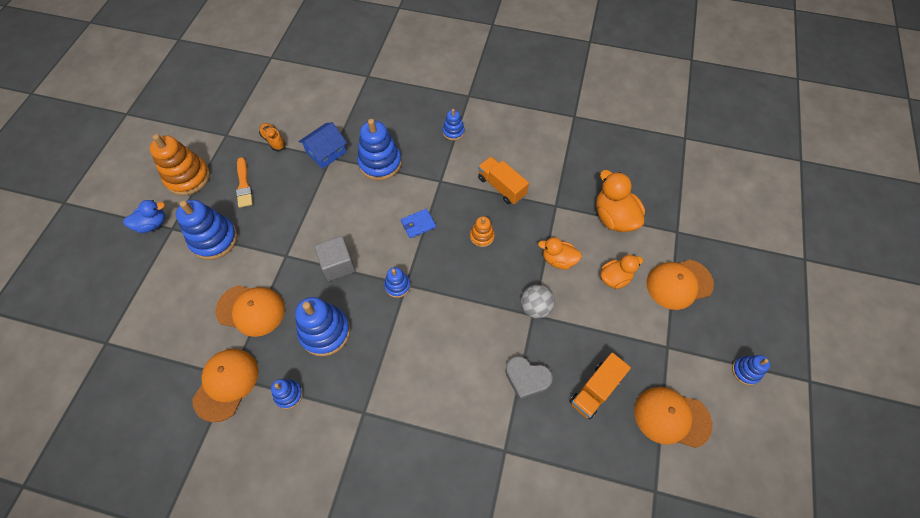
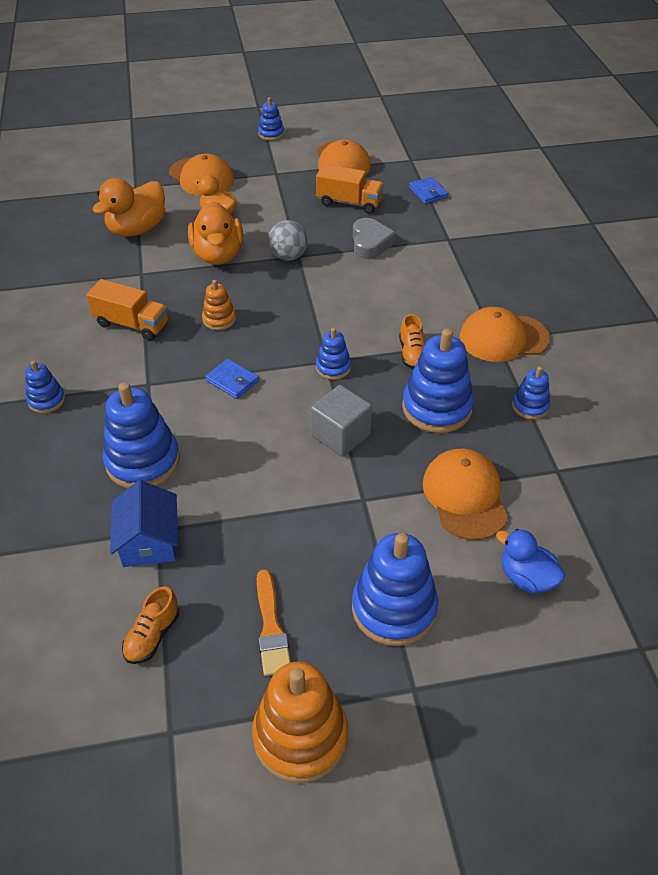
camera: 115 degrees left, 15 degrees down
(152, 224) = (425, 729): blue duck -> blue duck (526, 578)
(226, 384) = (568, 470): orange cap -> orange cap (503, 338)
(244, 185) = (271, 627): orange brush -> orange brush turned 120 degrees clockwise
(326, 152) = (149, 541): blue house -> blue house turned 60 degrees clockwise
(382, 343) = (412, 354): none -> orange shoe
(501, 187) = (132, 324): orange truck -> orange truck turned 90 degrees counterclockwise
(558, 260) = (218, 255): orange duck -> orange duck, size x1.57
(587, 474) = (428, 192): none -> blue wallet

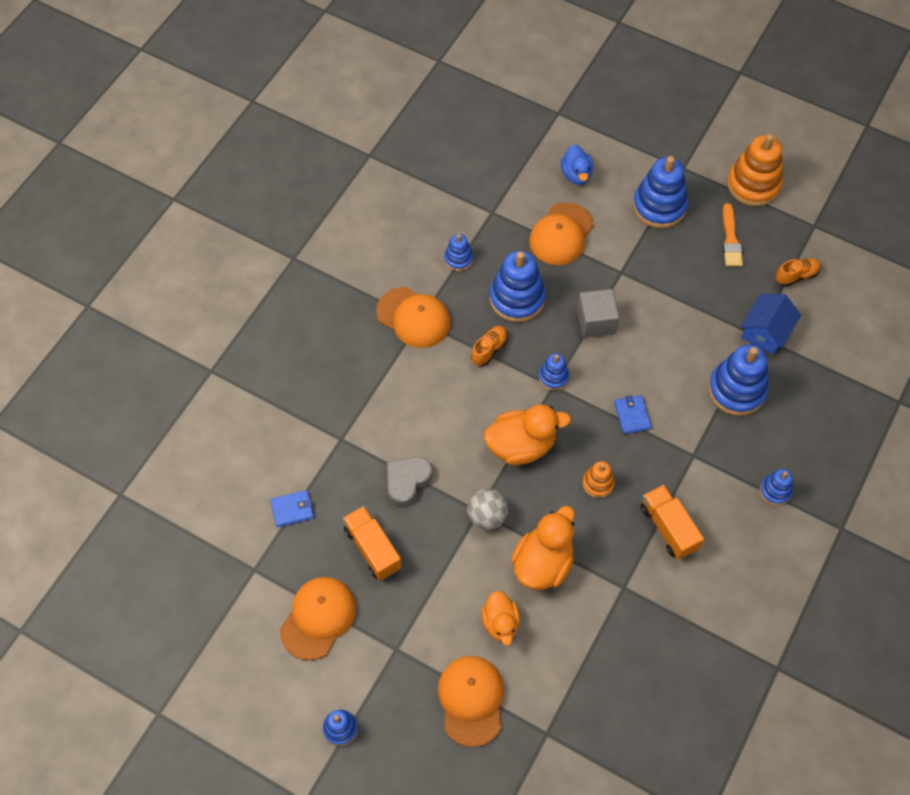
camera: 140 degrees left, 15 degrees up
(137, 229) = (588, 657): orange duck -> orange duck (521, 446)
(271, 627) = (730, 239): orange brush -> orange brush turned 150 degrees clockwise
(428, 192) = (292, 509): blue wallet -> blue wallet turned 60 degrees clockwise

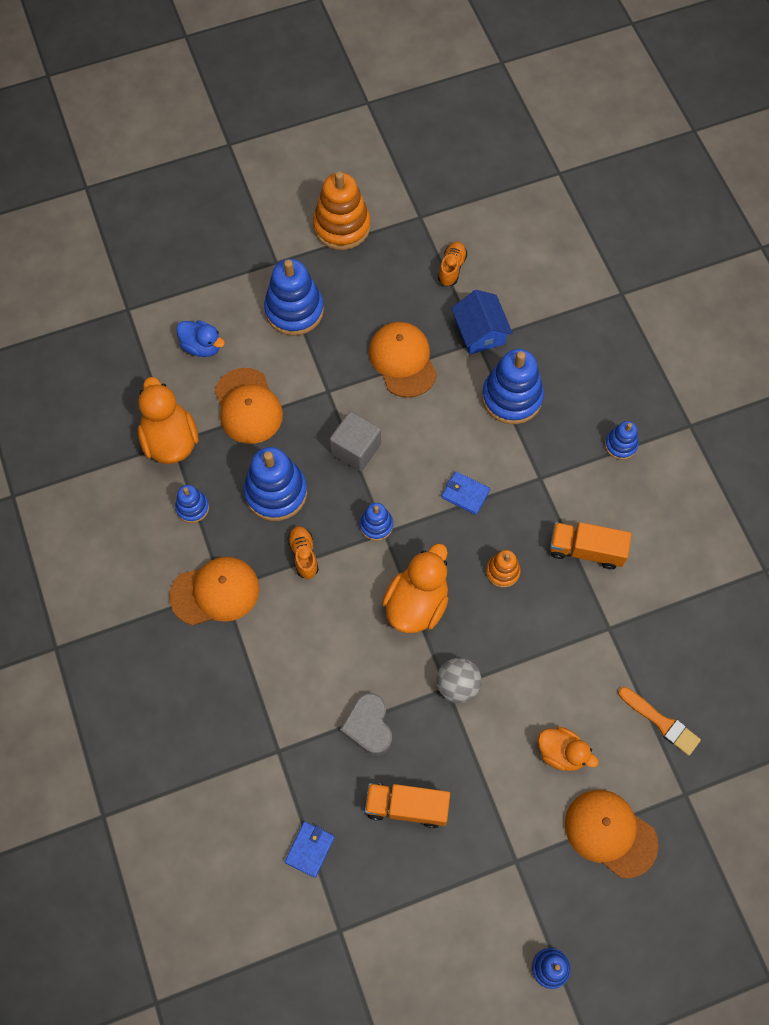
camera: 50 degrees left, 5 degrees up
(318, 618) = (433, 907): orange cap -> orange cap (402, 360)
(543, 563) = (536, 674): orange duck -> orange duck (170, 440)
(730, 239) = (375, 285): orange brush -> orange brush (661, 722)

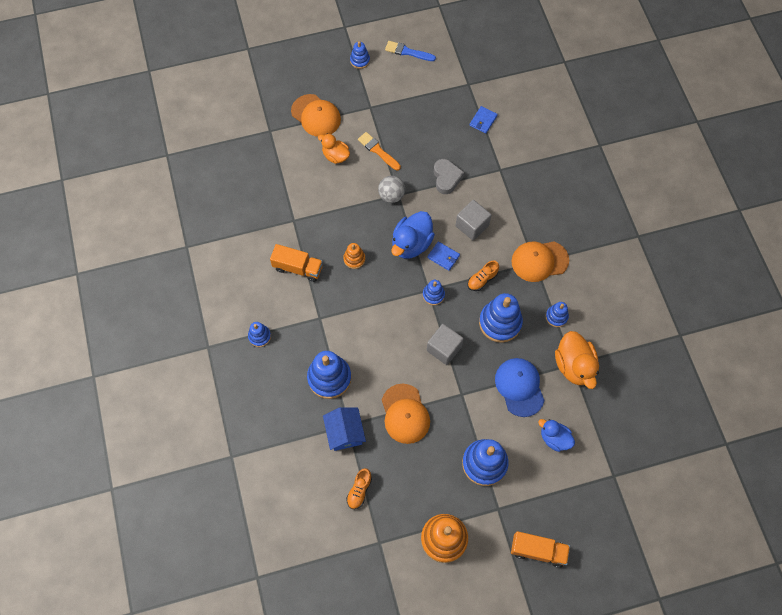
camera: 175 degrees left, 0 degrees up
(248, 406) = (519, 387): orange cap -> blue cap
(303, 555) = (482, 279): orange shoe -> orange shoe turned 60 degrees clockwise
(322, 643) = (472, 226): none -> grey cube
(407, 807) = (427, 136): orange truck -> orange truck (538, 550)
(417, 604) = (411, 244): orange duck -> blue duck
(460, 998) = (407, 52): none -> blue brush
(465, 494) = (372, 311): blue wallet -> blue wallet (443, 257)
(661, 722) = (274, 167): orange brush -> orange brush (378, 151)

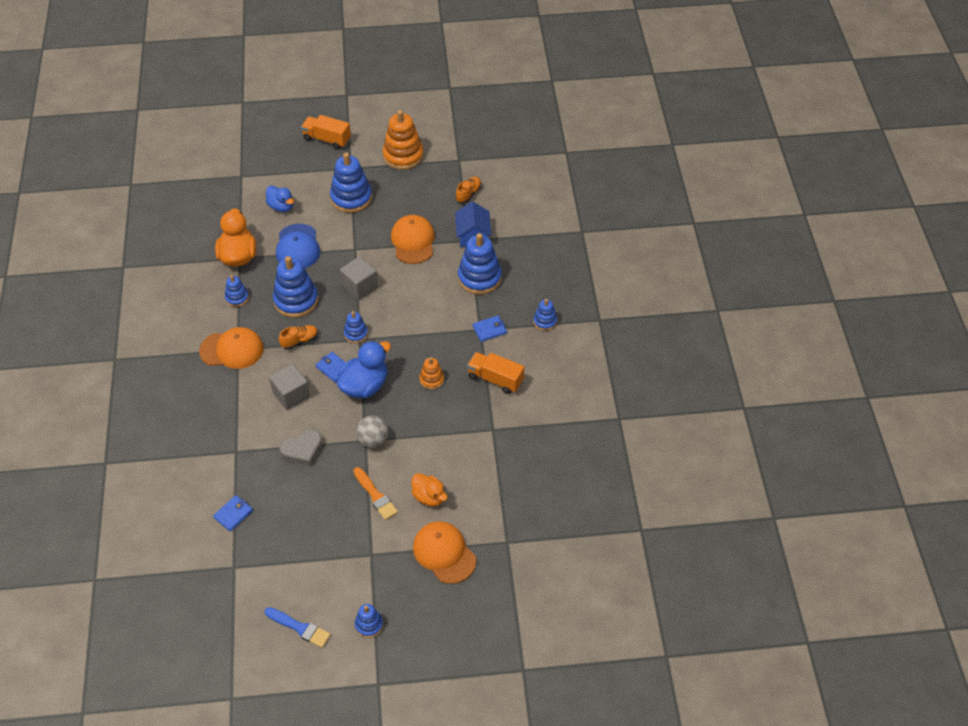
camera: 170 degrees left, 15 degrees down
(310, 319) = (489, 330): none -> blue wallet
(446, 178) = (302, 451): grey heart -> grey heart turned 120 degrees counterclockwise

